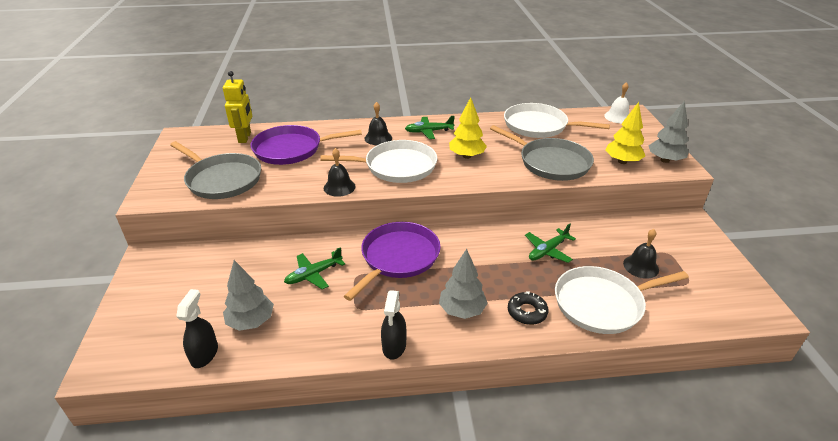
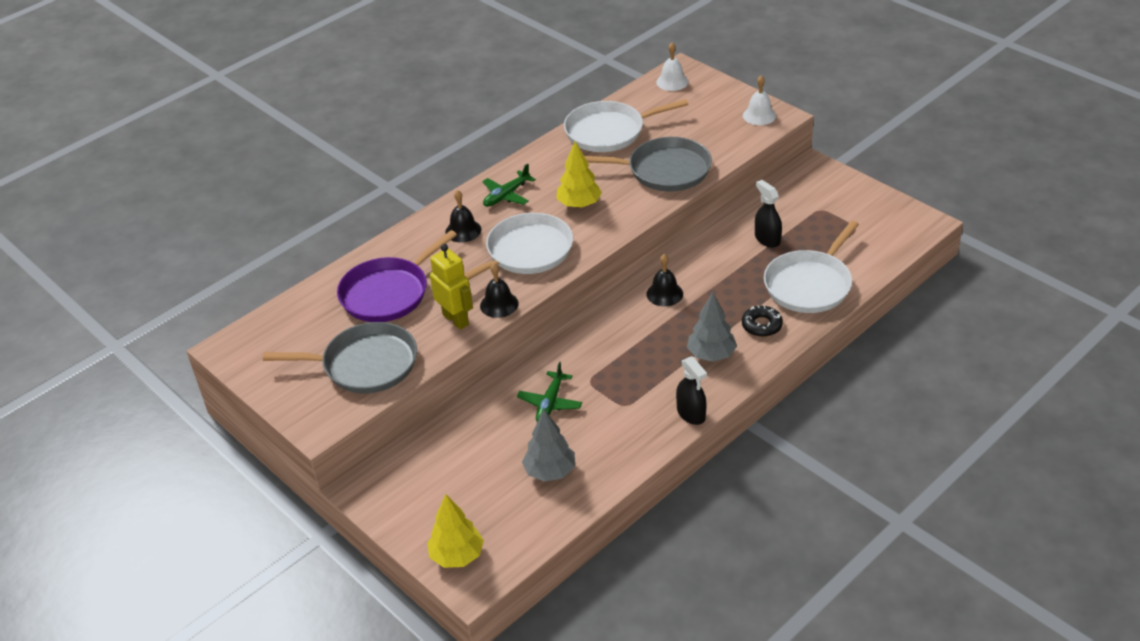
camera: 35 degrees left, 5 degrees up
(204, 354) = (547, 517): black spray bottle -> black spray bottle (767, 239)
(245, 137) = (312, 308): yellow robot -> yellow robot (456, 319)
(398, 258) = (606, 344): purple pan -> none
(547, 251) = (725, 263): green plane -> none
(622, 161) = (725, 136): yellow tree -> yellow tree (457, 556)
(641, 266) = (810, 234): black bell -> black bell (664, 294)
(665, 160) = (759, 115): grey tree -> white bell

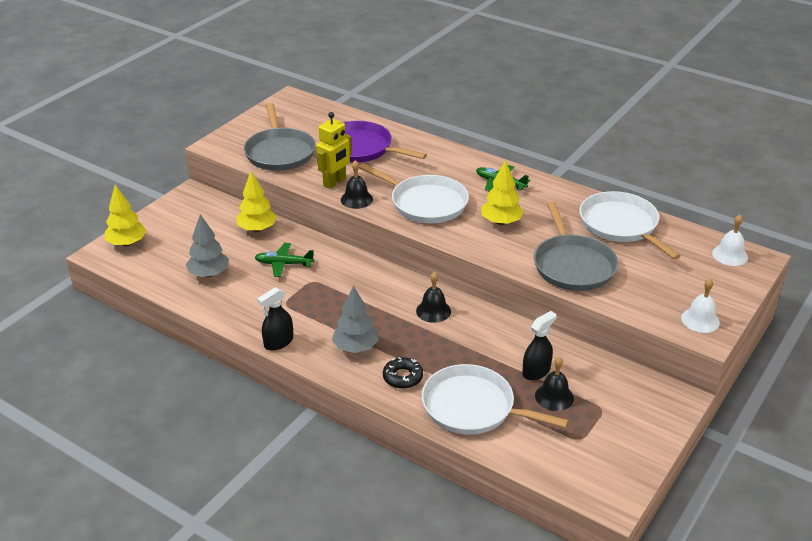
camera: 75 degrees right, 5 degrees down
(463, 230) = (445, 169): black bell -> black bell (554, 397)
(469, 424) = (257, 229): none -> yellow tree

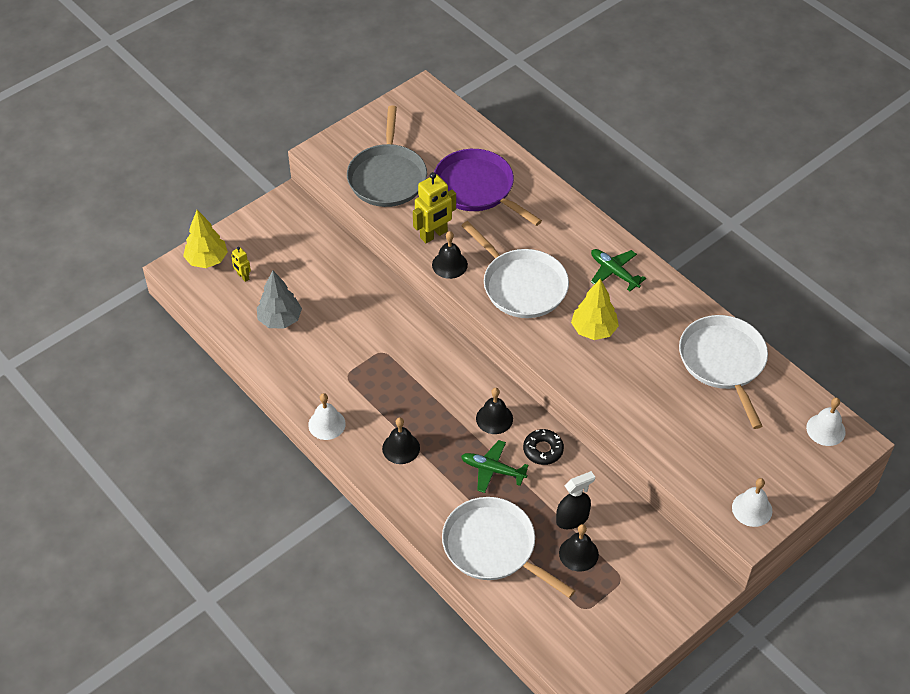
camera: 15 degrees right, 15 degrees up
(164, 249) = (243, 276): none -> yellow robot
(257, 229) = (344, 267): yellow tree -> none
(278, 342) = (327, 424): black spray bottle -> white bell
(283, 264) = (359, 322): green plane -> green plane (492, 470)
(355, 347) = (401, 448): grey tree -> black bell
(402, 377) = (436, 495): black donut -> black donut (543, 450)
(573, 265) = (647, 406): grey pan -> none

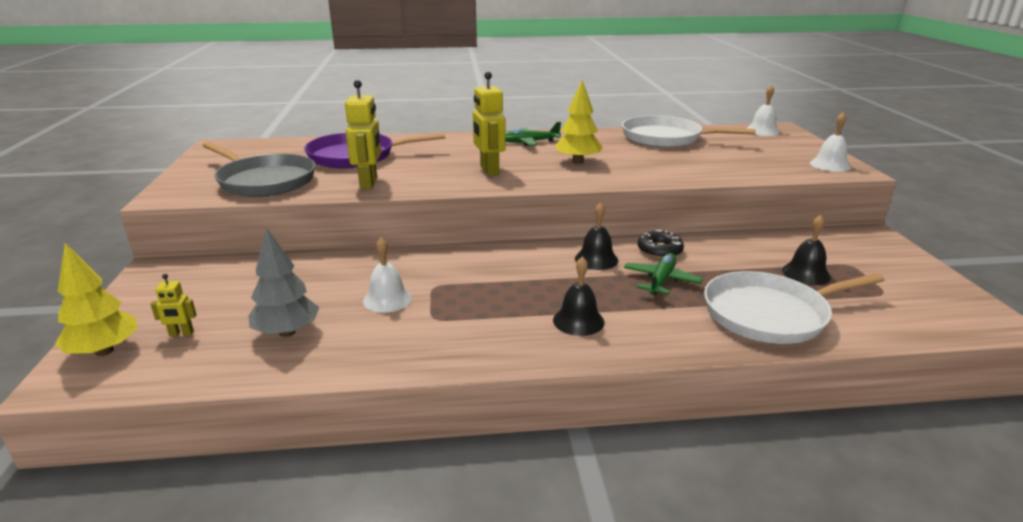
camera: 55 degrees left, 25 degrees down
(327, 424) = (485, 358): white bell -> white bell (387, 299)
(449, 264) = (415, 187): black bell -> none
(492, 470) = (661, 280): green plane -> green plane turned 150 degrees clockwise
(521, 285) = (489, 170): white pan -> yellow robot
(572, 519) = (758, 263): black spray bottle -> none

